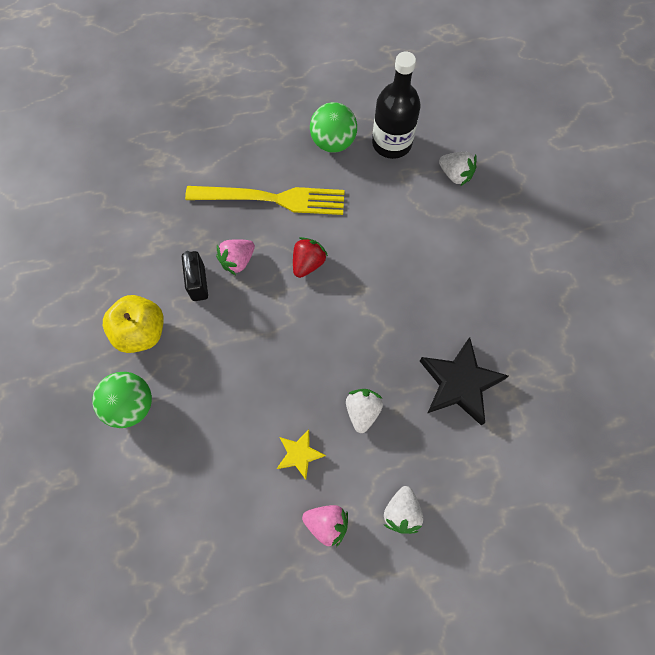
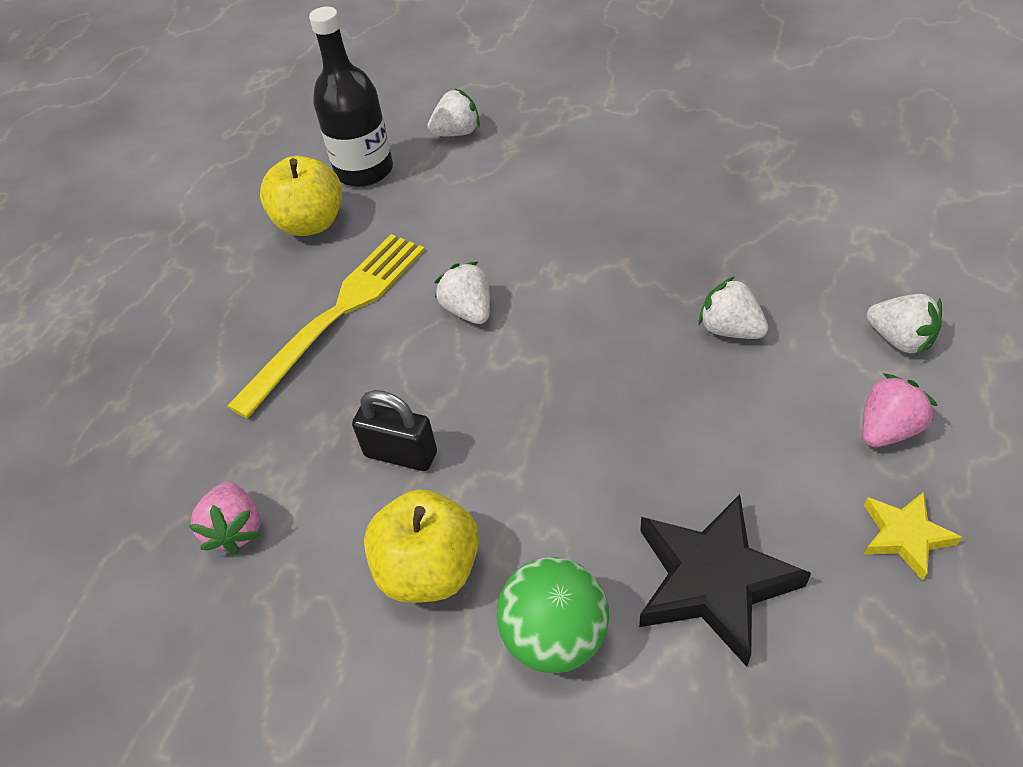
camera: 55 degrees left, 20 degrees down
(237, 261) = (402, 390): pink strawberry -> pink strawberry (236, 529)
(299, 454) = (762, 424): yellow star -> yellow star (905, 536)
(308, 263) = (468, 310): red strawberry -> white strawberry
(333, 142) = (311, 223): green ball -> yellow apple
(459, 383) = (740, 222): black star -> black star (712, 581)

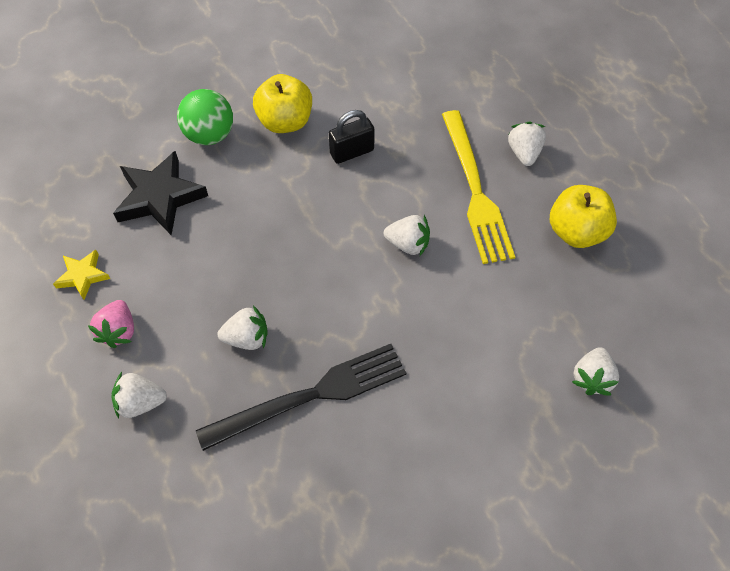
camera: 130 degrees right, 10 degrees up
(236, 529) = (384, 80): pink strawberry -> none
(239, 318) = (524, 153): none -> white strawberry
(364, 171) = (604, 294): black bottle -> none
(706, 247) = (311, 395): none -> black fork

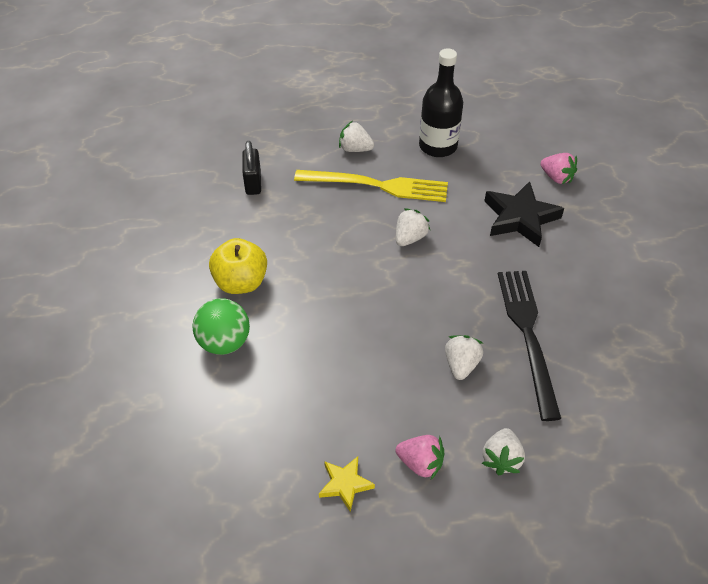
camera: 70 degrees left, 10 degrees down
(160, 197) = (280, 399): black star -> black star (520, 218)
(352, 152) = (301, 246): black padlock -> black padlock (253, 183)
(576, 231) = (438, 146): yellow apple -> black bottle
(591, 378) = (556, 177): white strawberry -> pink strawberry

